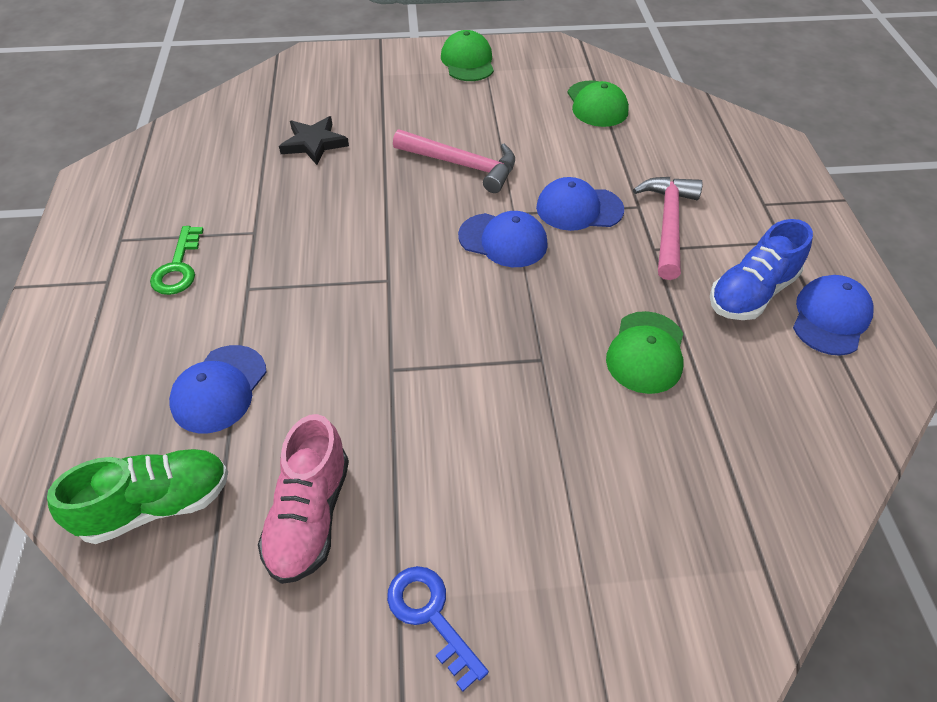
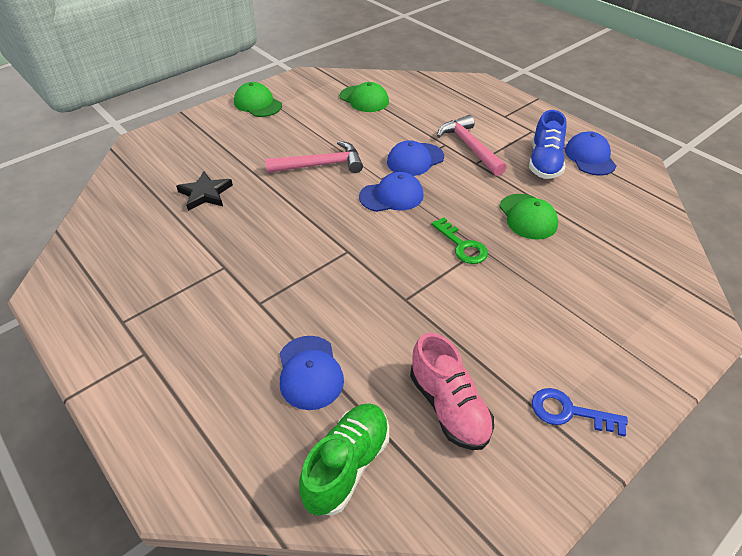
camera: 35 degrees left, 5 degrees down
(178, 267) = (192, 316): green key -> green key (462, 245)

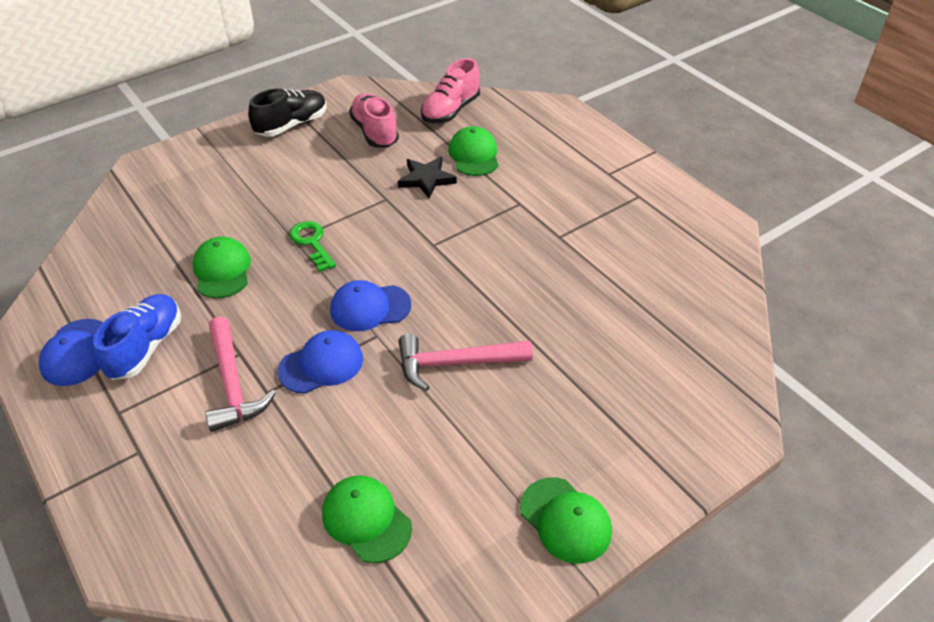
camera: 175 degrees left, 0 degrees up
(205, 194) = (604, 326): black star -> black star (426, 179)
(310, 372) = (474, 155): blue cap -> green cap
(347, 465) = (450, 111): green shoe -> pink shoe
(569, 412) = (291, 125): blue key -> black shoe

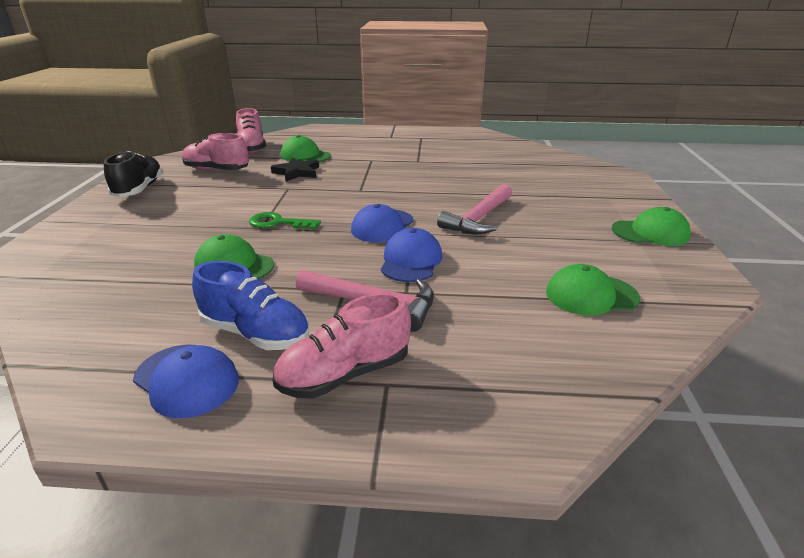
camera: 50 degrees left, 15 degrees down
(134, 423) = (345, 374): none -> pink shoe
(146, 347) = (255, 333): blue shoe -> blue shoe turned 150 degrees clockwise

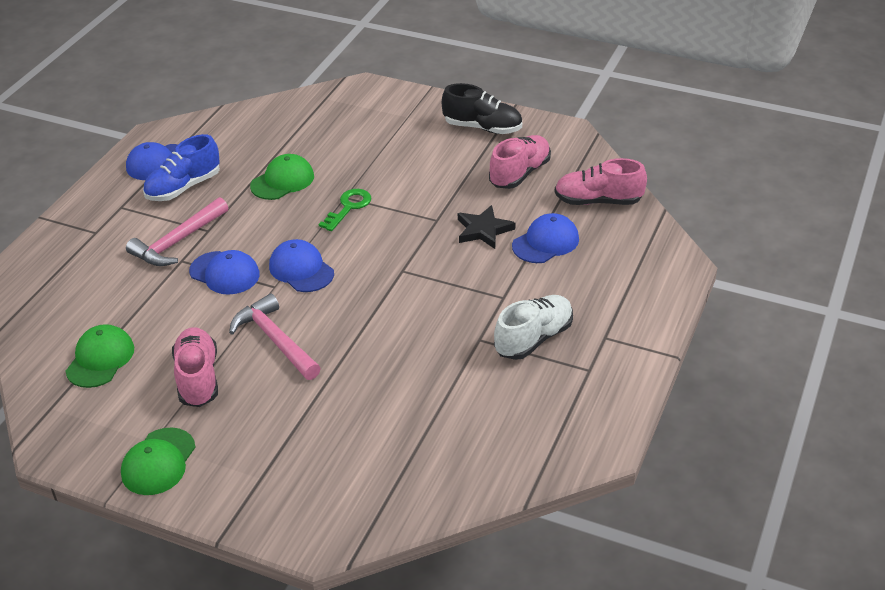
camera: 110 degrees right, 10 degrees up
(305, 155) = (545, 242): green cap -> blue cap
(345, 374) = (116, 218): pink shoe -> pink shoe (198, 378)
(405, 149) = (533, 339): none -> white shoe

